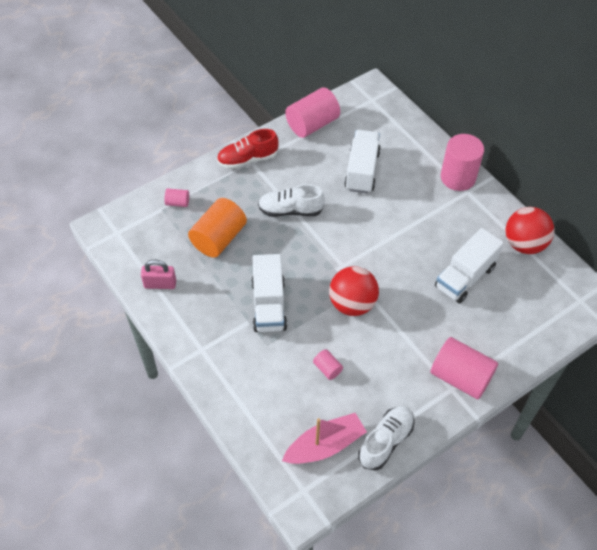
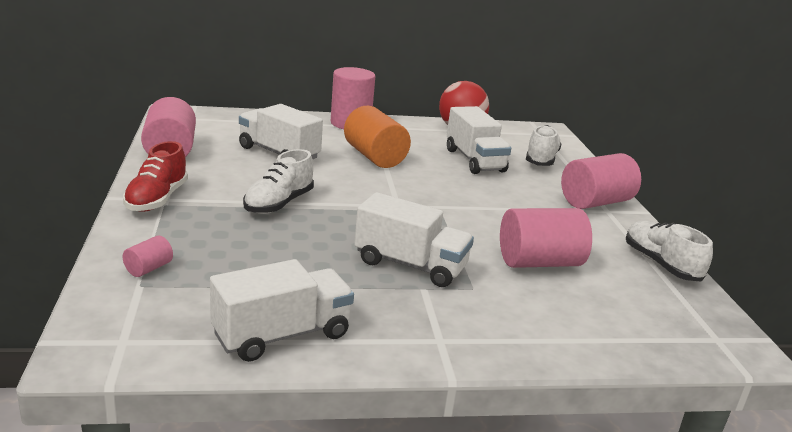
camera: 65 degrees left, 30 degrees down
(160, 284) = (282, 335): pink padlock -> white truck
(218, 238) = (258, 261): orange cylinder -> orange cylinder (374, 157)
(325, 445) = (652, 301): pink boat -> none
(327, 368) = (539, 262): pink cylinder -> pink cylinder, size x2.16
(352, 304) = (457, 218): red ball -> none
(516, 317) = (541, 159): none -> white shoe

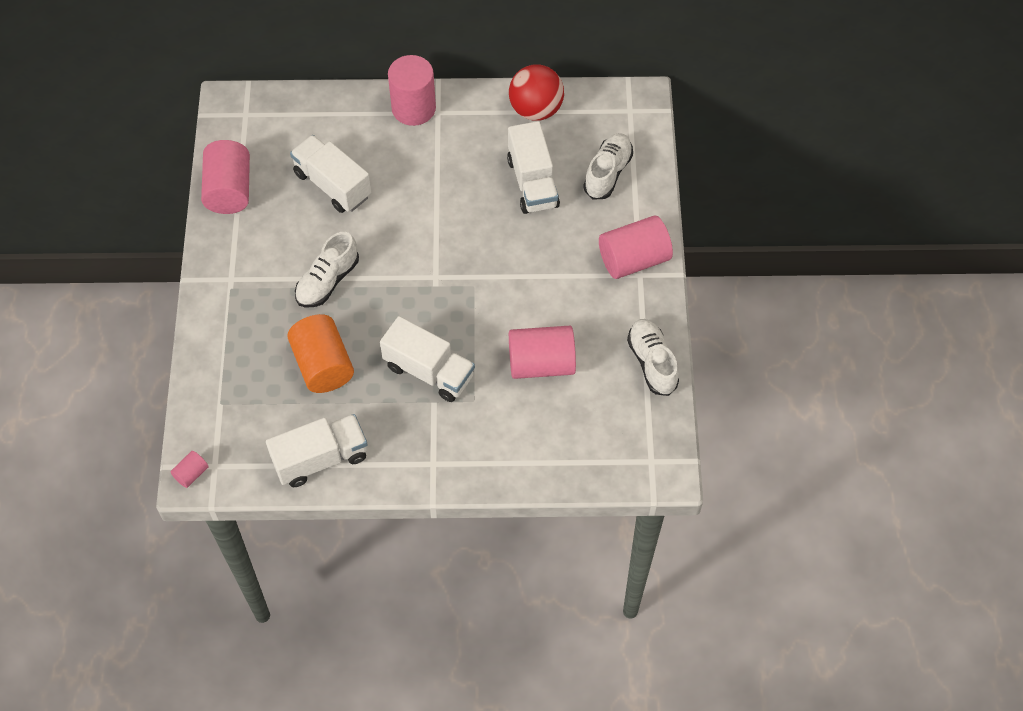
camera: 10 degrees right, 35 degrees up
(148, 268) = (224, 382): pink cylinder -> pink cylinder (191, 474)
(157, 199) = (223, 280): red shoe -> none
(374, 157) = (428, 184): orange cylinder -> orange cylinder (323, 365)

